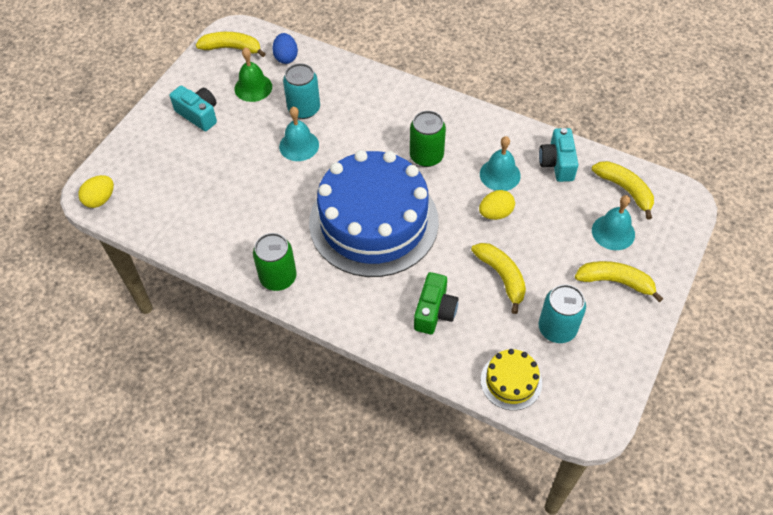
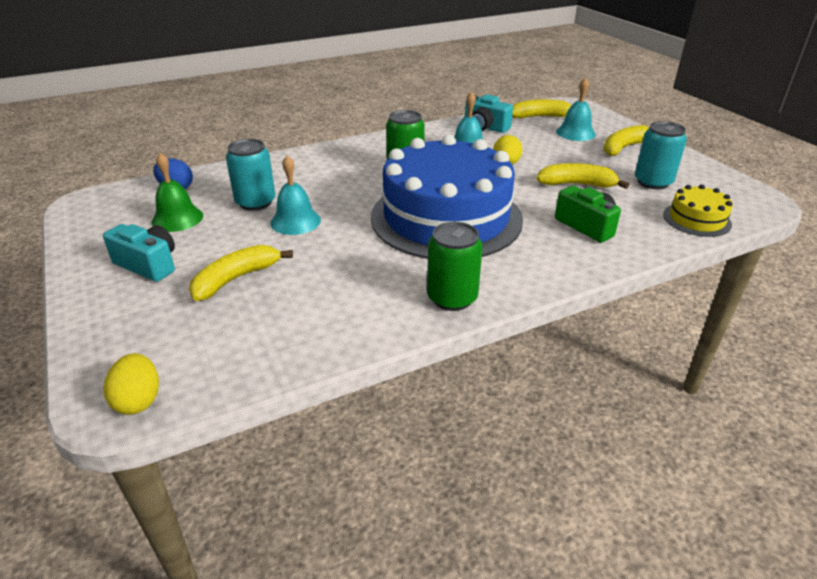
camera: 55 degrees left, 20 degrees down
(198, 114) = (148, 265): turquoise camera -> turquoise camera turned 45 degrees clockwise
(232, 48) = (104, 211): yellow banana -> yellow banana (236, 279)

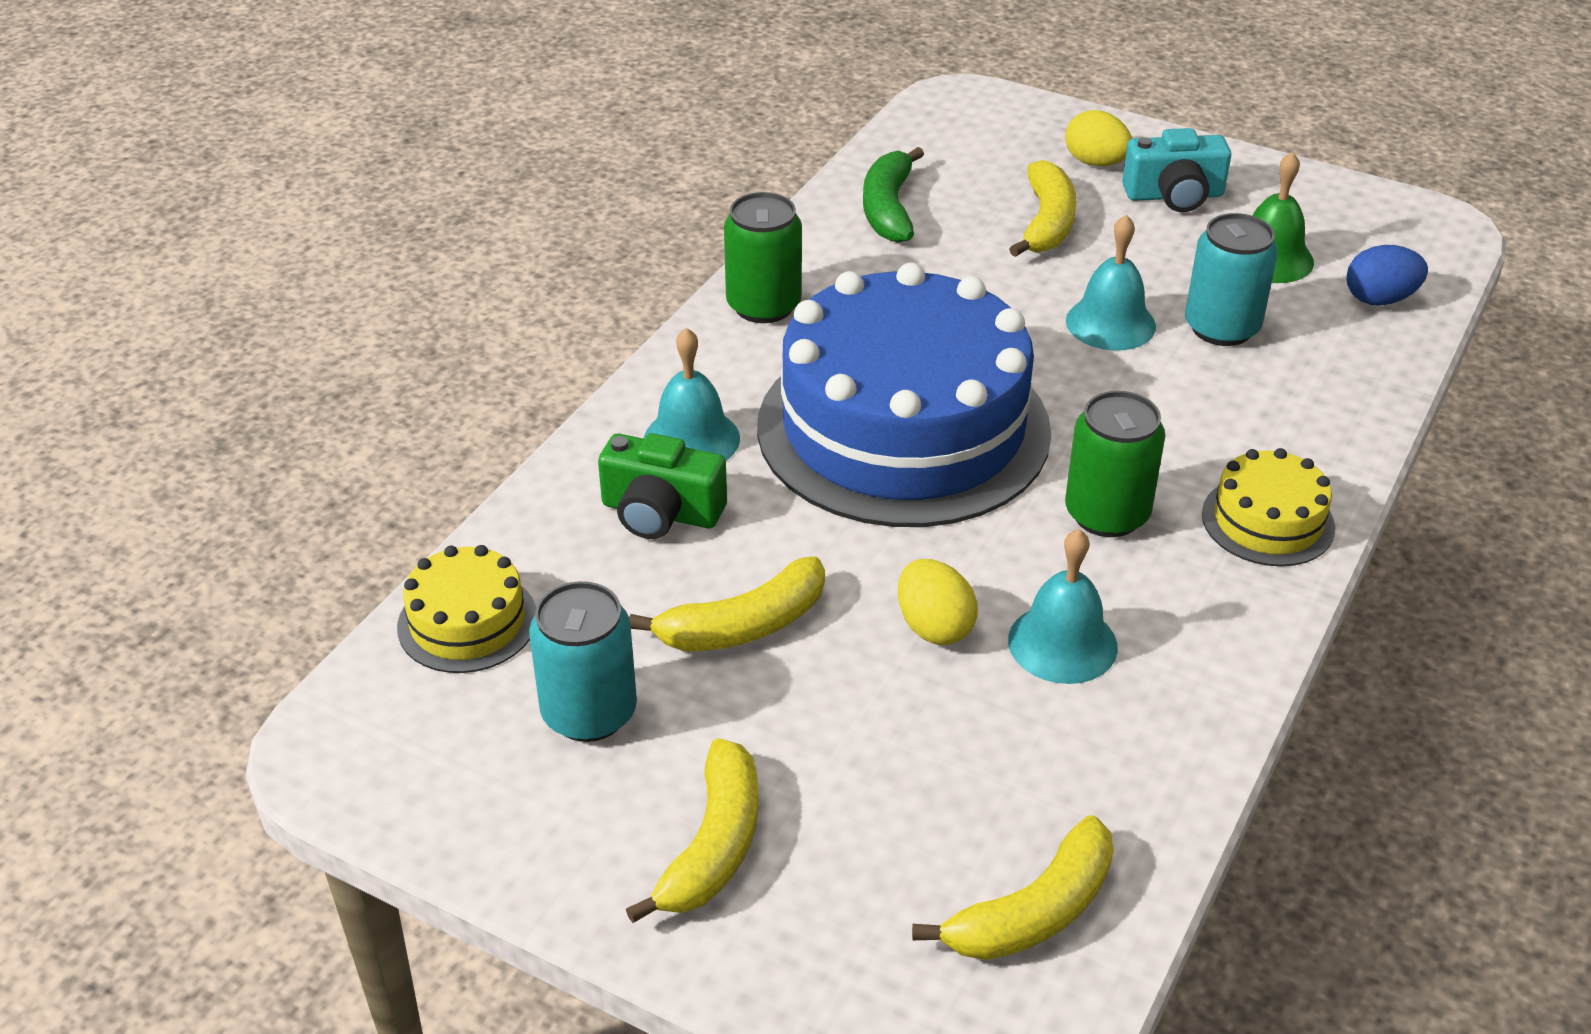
camera: 145 degrees right, 5 degrees up
(139, 400) = (945, 108): yellow egg -> yellow egg (1095, 162)
(304, 329) = (889, 209): none -> green banana
(355, 151) = (1267, 521): none -> yellow cake
(485, 127) = (1117, 765): turquoise camera -> none
(575, 133) = (878, 862): turquoise bell -> turquoise bell (691, 439)

